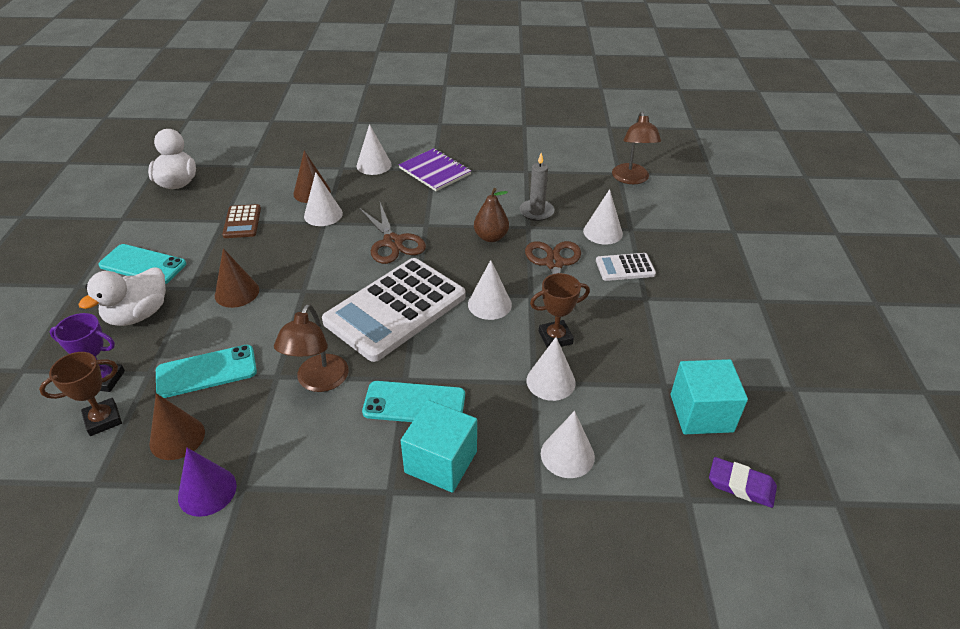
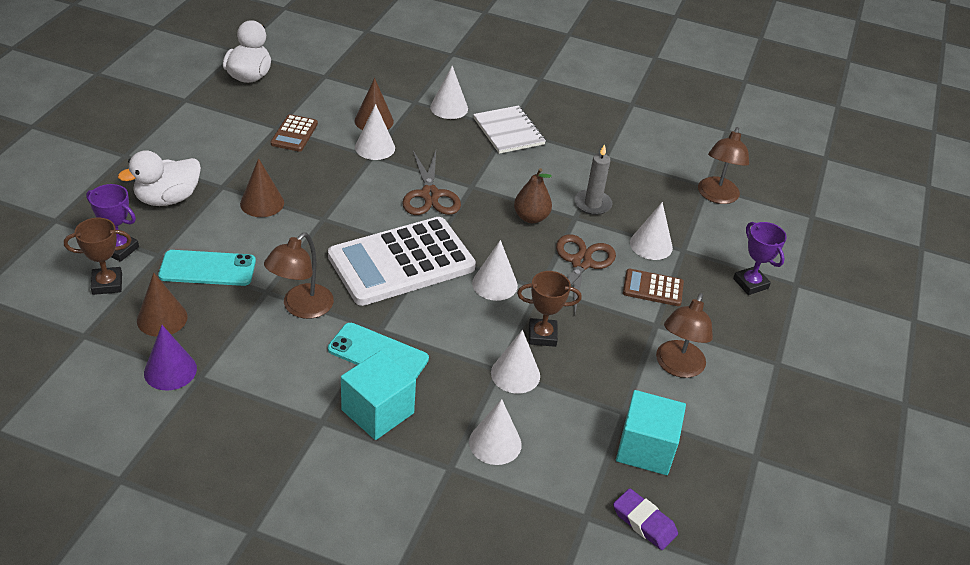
camera: 15 degrees right, 0 degrees up
(143, 265) = (188, 151): turquoise phone -> none
(435, 171) = (508, 131): purple notebook -> white notebook
(625, 268) = (653, 288): white calculator -> brown calculator
(684, 329) = (677, 367): none -> brown lamp
(699, 241) = (750, 283): none -> purple trophy

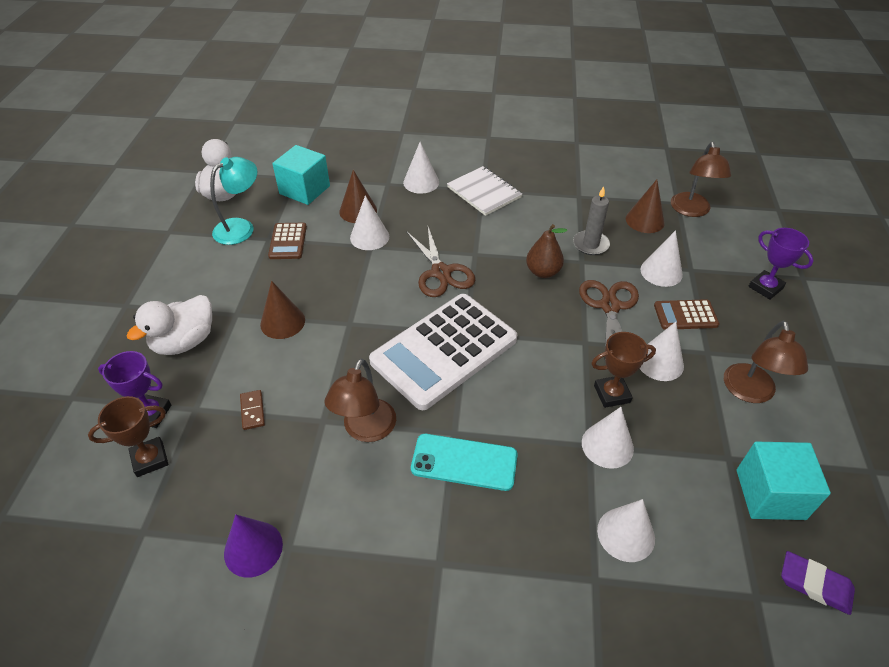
camera: 10 degrees left, 5 degrees up
(162, 318) = (223, 485): brown cone -> brown cone (645, 220)
(207, 268) = (252, 411): turquoise phone -> brown domino
(254, 111) = (241, 227): none -> turquoise lamp
(377, 411) = (492, 532): turquoise cube -> turquoise cube (304, 190)
(494, 284) = (542, 350): white cone -> white cone (659, 362)

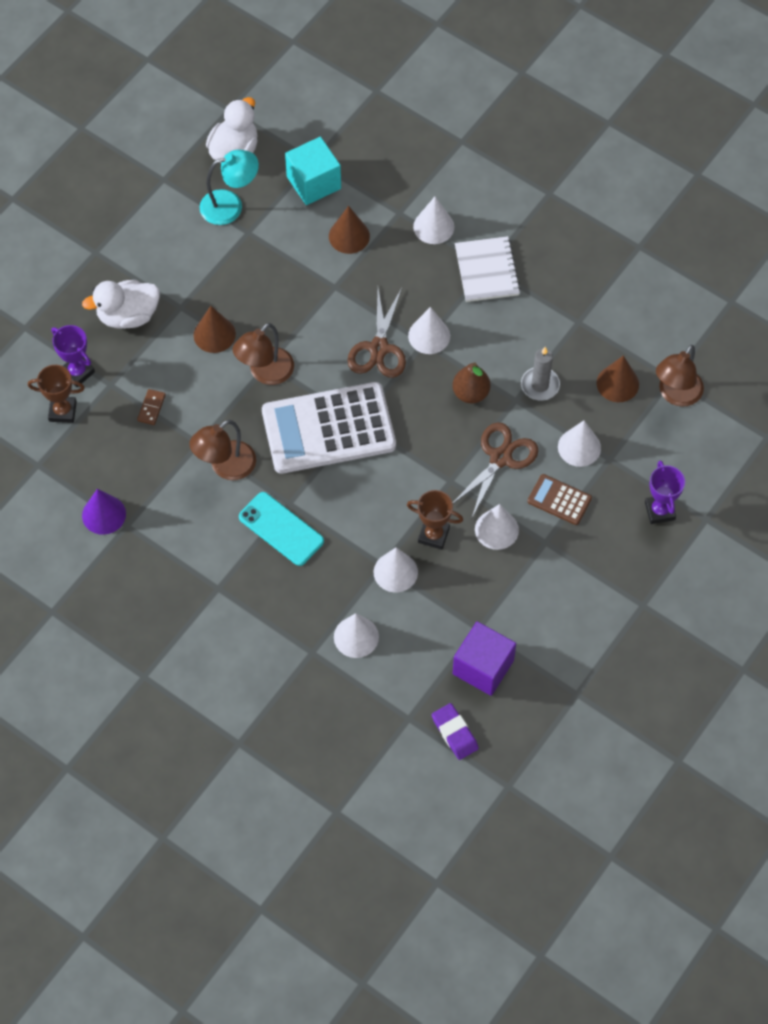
camera: 30 degrees right, 15 degrees up
(288, 241) = (264, 244): brown calculator -> none
(369, 237) = (340, 275): white cone -> white cone (429, 336)
(750, 392) = (546, 591): brown lamp -> brown lamp (265, 373)
(770, 494) = (483, 667): turquoise cube -> purple cube

